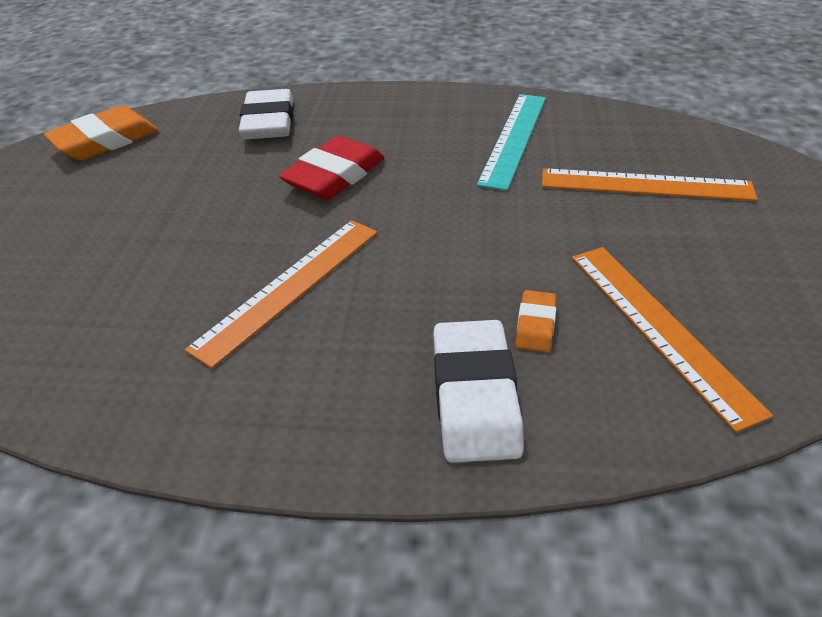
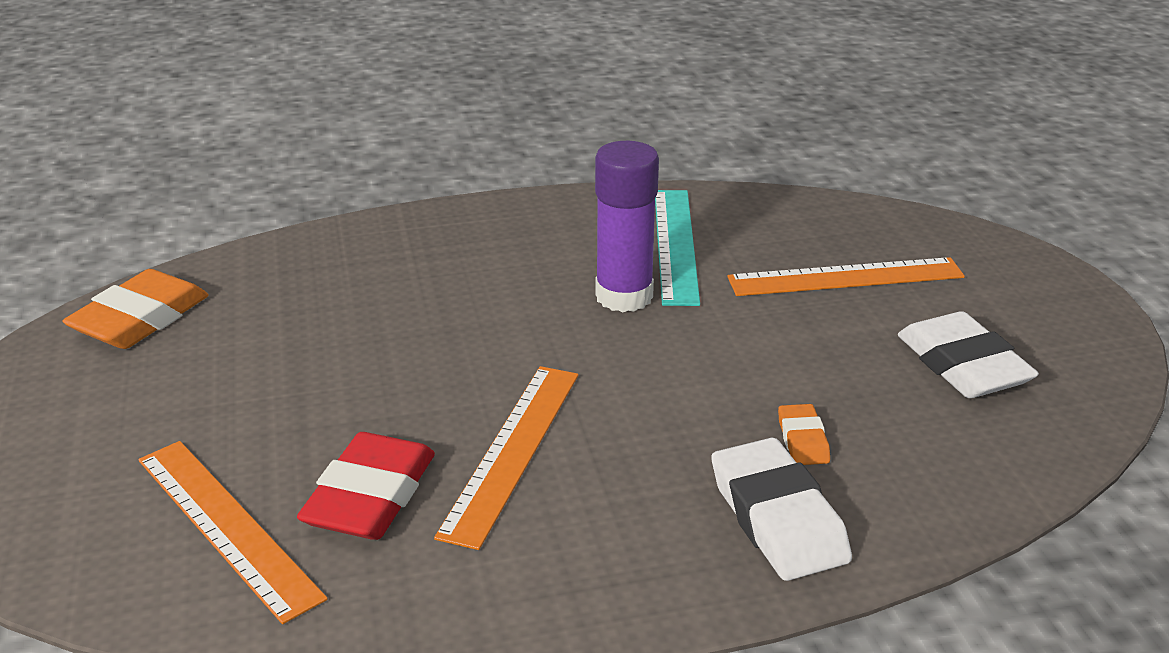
camera: 20 degrees left, 10 degrees down
(268, 122) = (355, 264): white eraser -> white eraser (962, 365)
(334, 176) = (485, 319): red eraser -> red eraser (370, 496)
(450, 174) = (624, 296): none -> purple glue stick
(659, 328) = (924, 420): orange ruler -> orange ruler (227, 526)

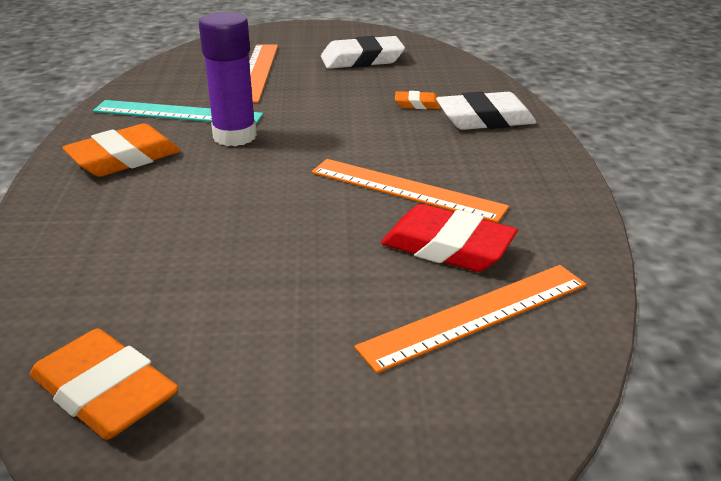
camera: 80 degrees left, 0 degrees up
(543, 237) = (124, 158): none -> orange eraser

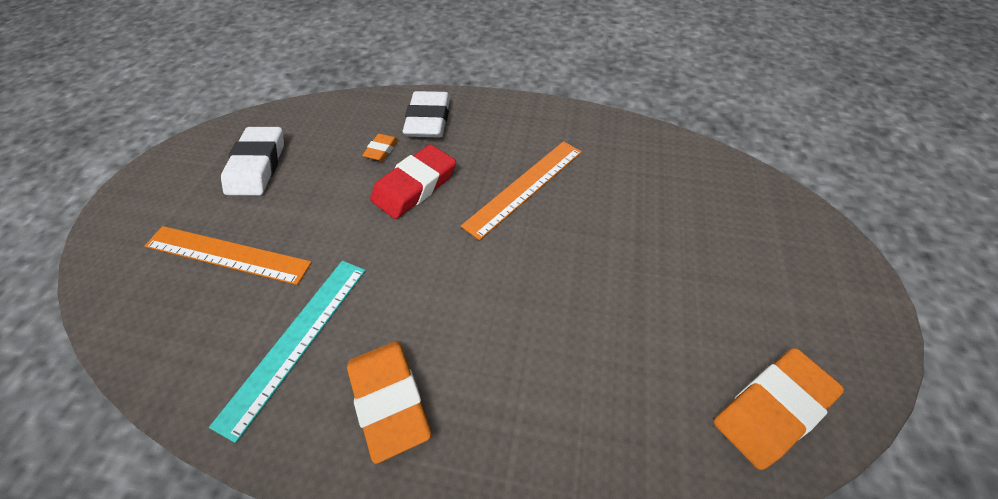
camera: 75 degrees left, 20 degrees up
(234, 136) = (382, 290): purple glue stick -> none
(447, 247) = (606, 183): red eraser -> red eraser (415, 186)
(476, 315) = (682, 188): orange ruler -> none

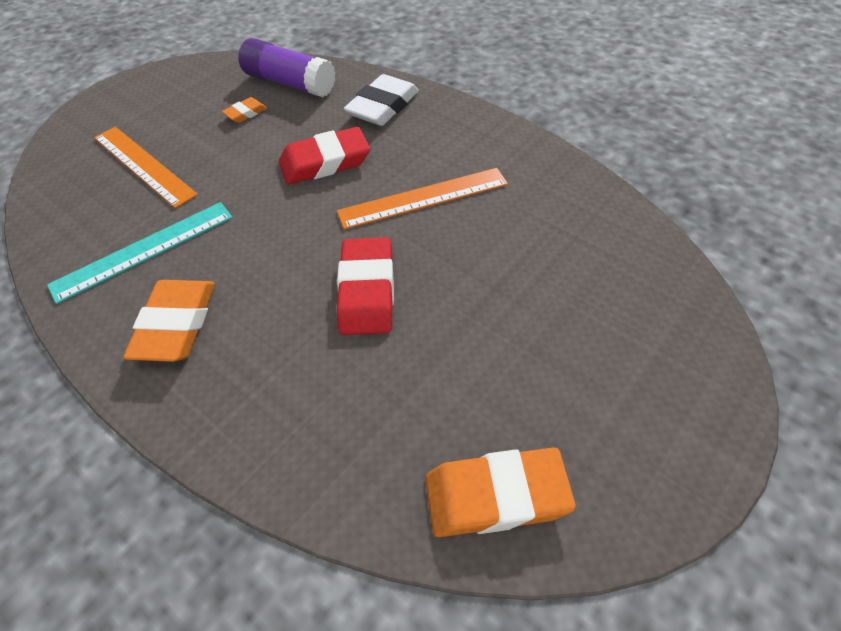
camera: 30 degrees right, 0 degrees up
(257, 166) = (213, 102): white eraser -> none
(324, 125) = (289, 83): none -> purple glue stick
(381, 150) = (321, 121): orange eraser -> orange eraser (246, 113)
(542, 286) = (367, 291): none -> red eraser

